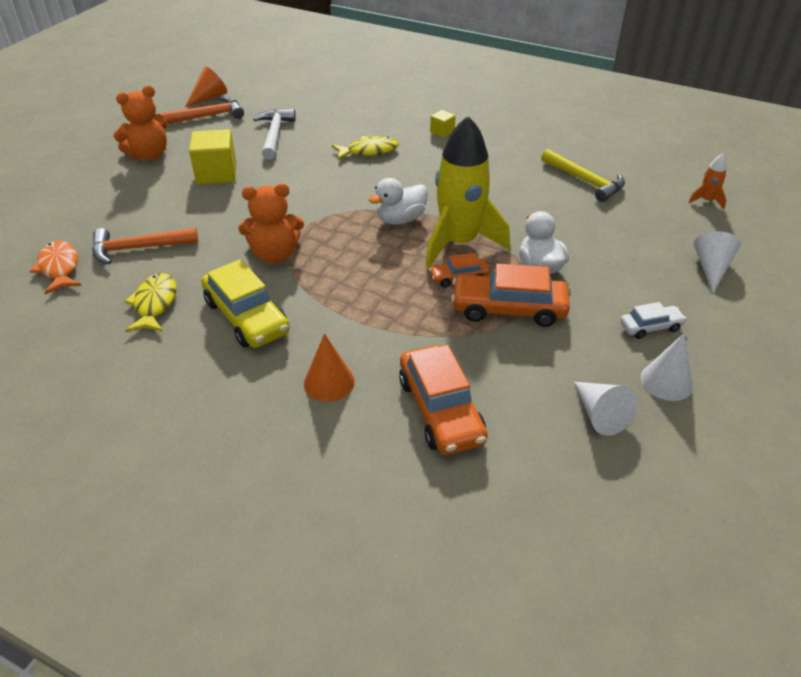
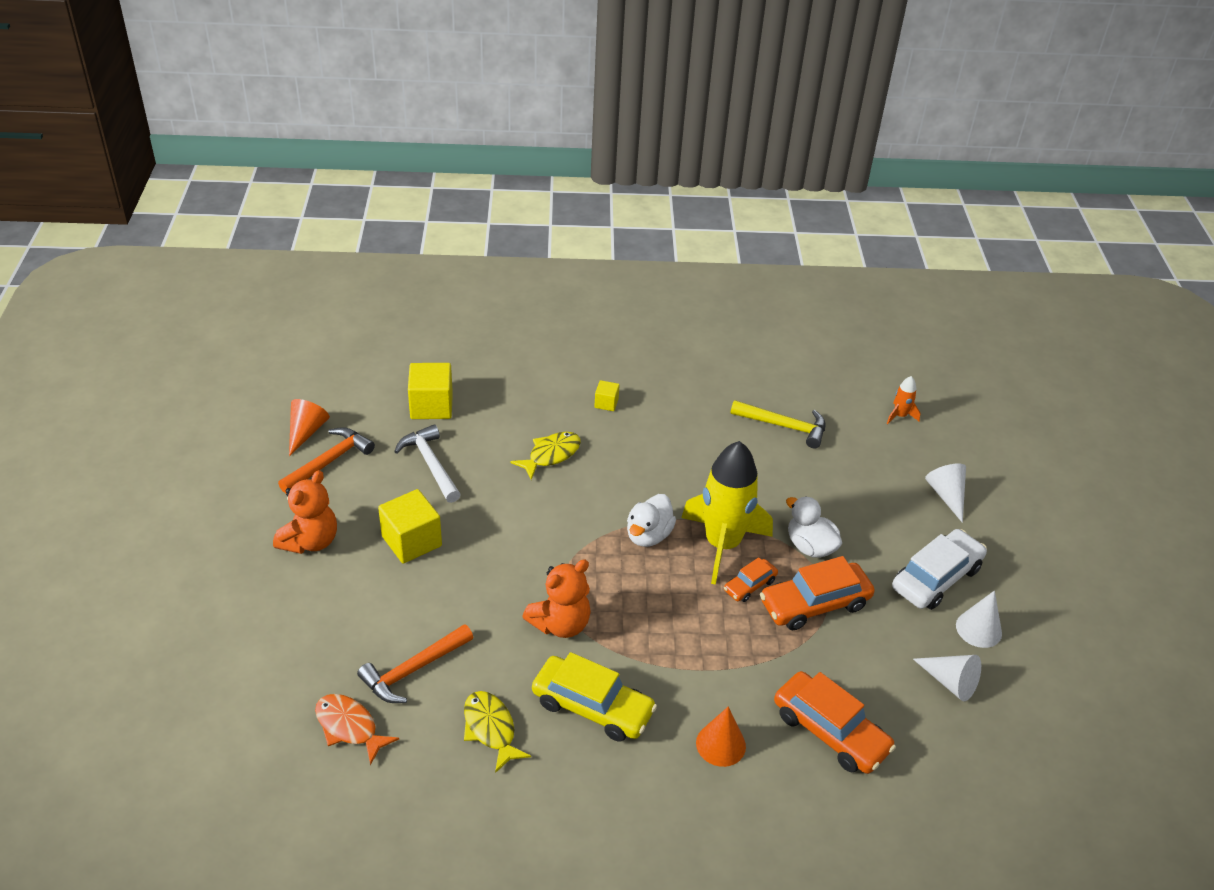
camera: 30 degrees left, 0 degrees up
(308, 103) = (431, 406): none -> yellow cube
(650, 327) = (936, 578): white car -> white car, size x1.87

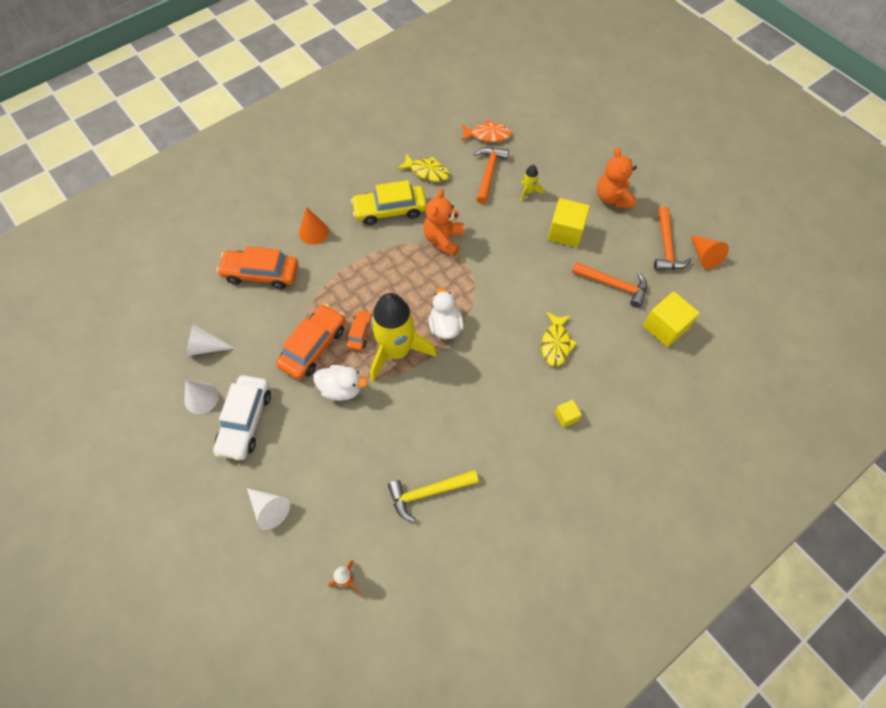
camera: 145 degrees right, 20 degrees up
(395, 613) = (528, 192): none -> yellow rocket
(430, 464) = (614, 285): white hammer -> orange hammer

